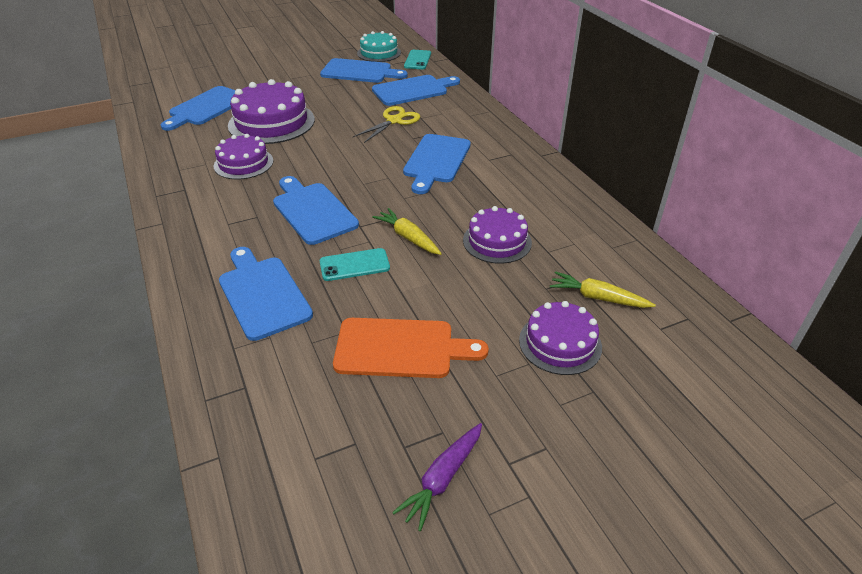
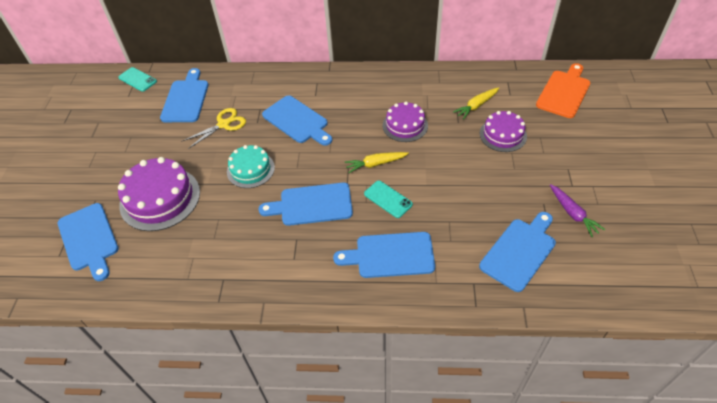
camera: 60 degrees left, 10 degrees up
(243, 163) = (213, 231): purple cake -> none
(354, 265) = (388, 199): turquoise phone -> turquoise phone turned 60 degrees counterclockwise
(359, 72) = (123, 119): blue cutting board -> blue cutting board (520, 252)
(379, 53) = (100, 97): turquoise cake -> turquoise cake (250, 169)
(394, 121) = (223, 124): yellow scissors -> yellow scissors turned 75 degrees clockwise
(400, 348) = (476, 200): orange cutting board -> orange cutting board (564, 92)

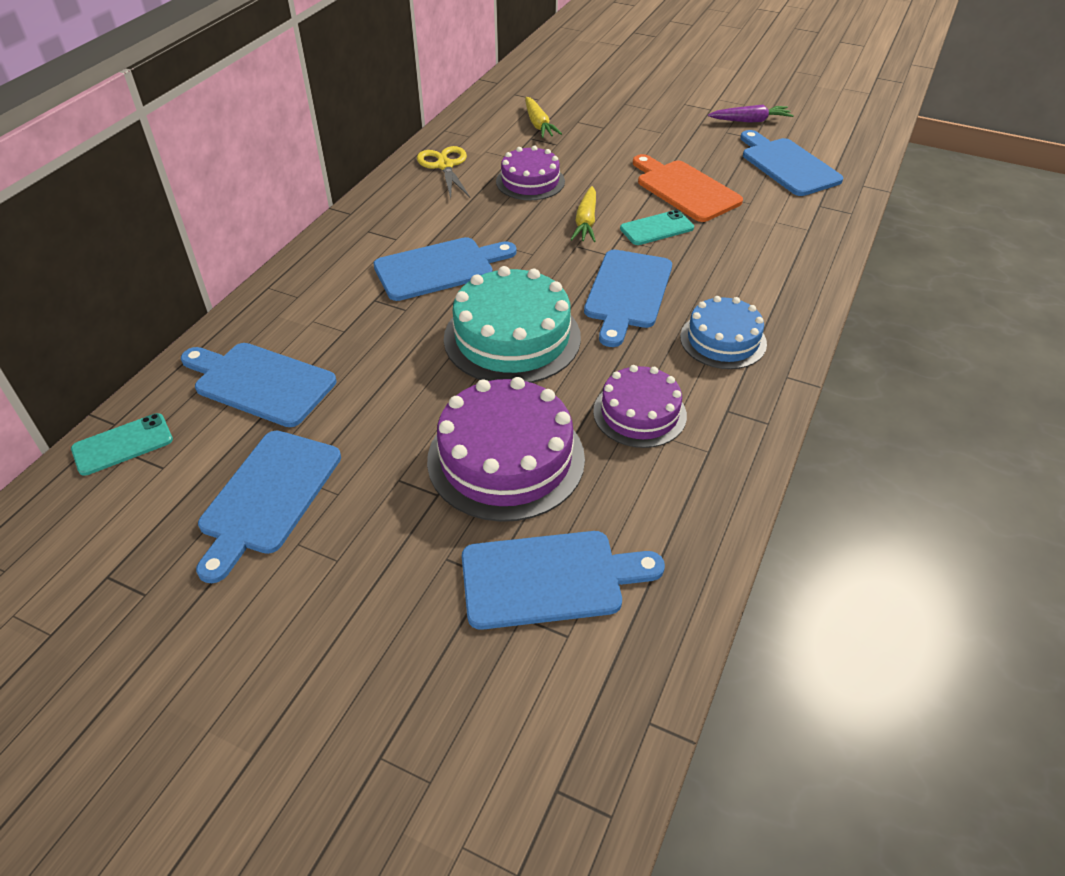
camera: 70 degrees left, 5 degrees down
(223, 124) = (377, 347): yellow scissors -> yellow scissors (445, 166)
(250, 169) = (512, 337): turquoise cake -> turquoise cake, size x1.61
(286, 262) = (723, 340): none -> blue cake
(390, 255) = (752, 250): blue cutting board -> blue cutting board (268, 496)
(503, 135) = (603, 123): purple cake -> purple cake (639, 413)
(564, 92) = (564, 69): orange cutting board -> orange cutting board (685, 189)

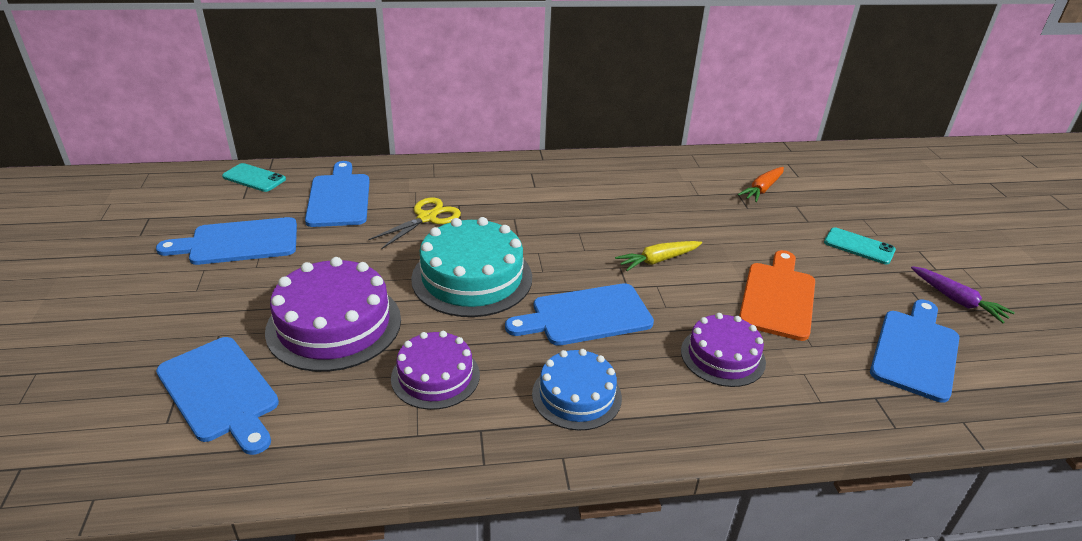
camera: 55 degrees right, 10 degrees down
(439, 268) = (520, 216): blue cutting board -> none
(445, 166) = (646, 171): yellow scissors -> yellow scissors (426, 218)
(530, 181) = (677, 214): purple cake -> purple cake (722, 356)
(538, 124) = (762, 189): yellow carrot -> orange carrot
(656, 228) = (696, 301): turquoise phone -> turquoise phone (859, 246)

